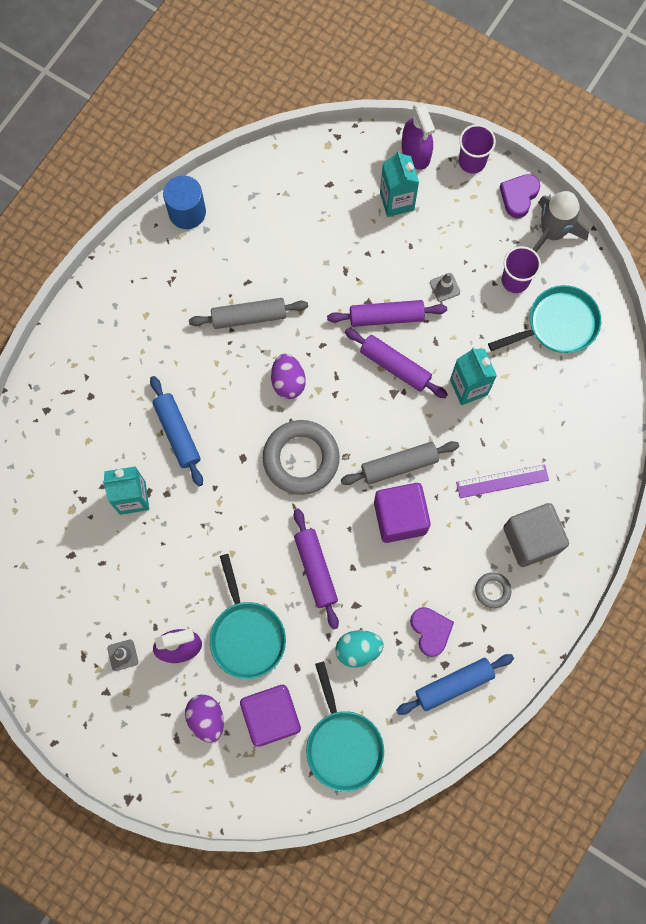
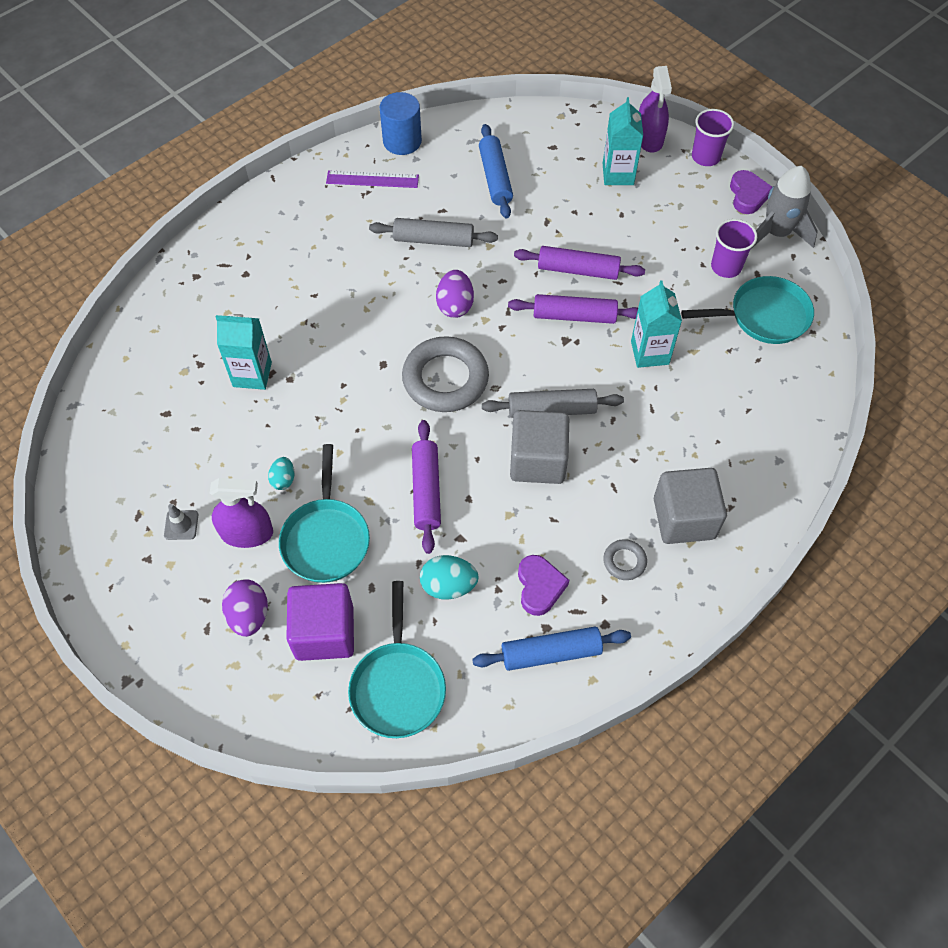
camera: 15 degrees right, 15 degrees down
(177, 433) = (322, 326): blue rolling pin -> blue rolling pin (495, 178)
(193, 591) = (283, 479): none -> turquoise egg
(395, 366) = (574, 316): purple rolling pin -> purple rolling pin turned 45 degrees counterclockwise
(400, 517) = (537, 460): purple cube -> grey cube
(444, 287) = (648, 257): grey traffic cone -> none
(502, 481) = (664, 451): purple ruler -> purple ruler (372, 179)
(519, 196) = (748, 195): purple heart -> purple heart turned 135 degrees clockwise

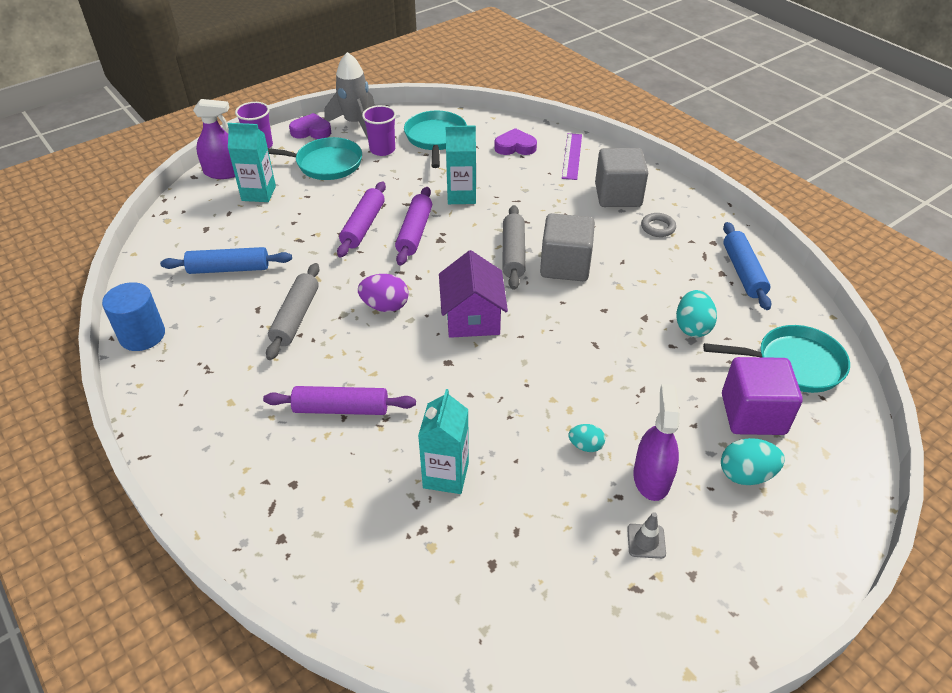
camera: 85 degrees left, 15 degrees down
(249, 615) = (746, 474): purple egg -> turquoise egg
(326, 538) = (652, 411): turquoise pan -> turquoise pan (324, 164)
(372, 179) = (189, 362): purple ruler -> purple ruler (572, 156)
(426, 490) = (596, 337): purple rolling pin -> purple rolling pin (341, 409)
(445, 379) = (472, 318): grey ring -> purple house
(539, 587) = (686, 274): purple heart -> purple heart (515, 147)

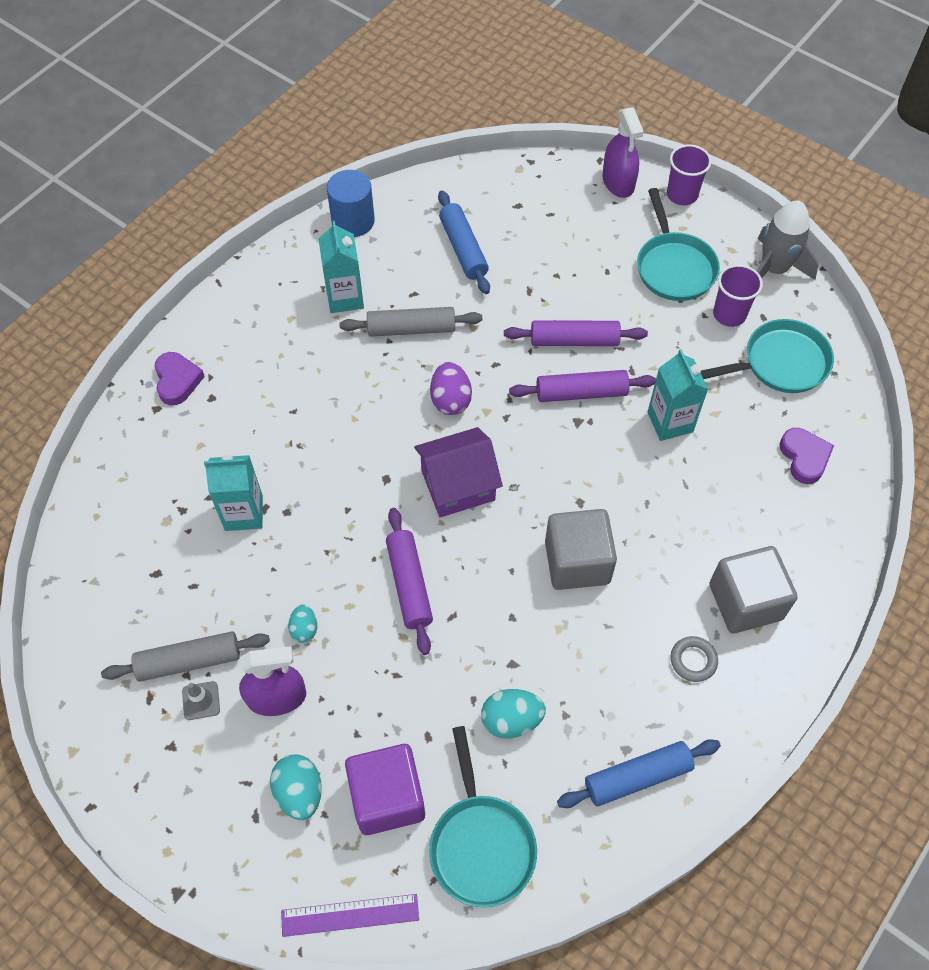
camera: 75 degrees right, 15 degrees up
(258, 193) = (594, 226): turquoise carton -> turquoise carton (345, 298)
(311, 131) = (735, 231): purple heart -> purple heart (177, 381)
(341, 409) = (303, 406): purple rolling pin -> purple rolling pin (409, 584)
(513, 253) = (579, 502): grey rolling pin -> grey rolling pin (189, 661)
(572, 156) = (813, 530): purple ruler -> purple ruler (350, 915)

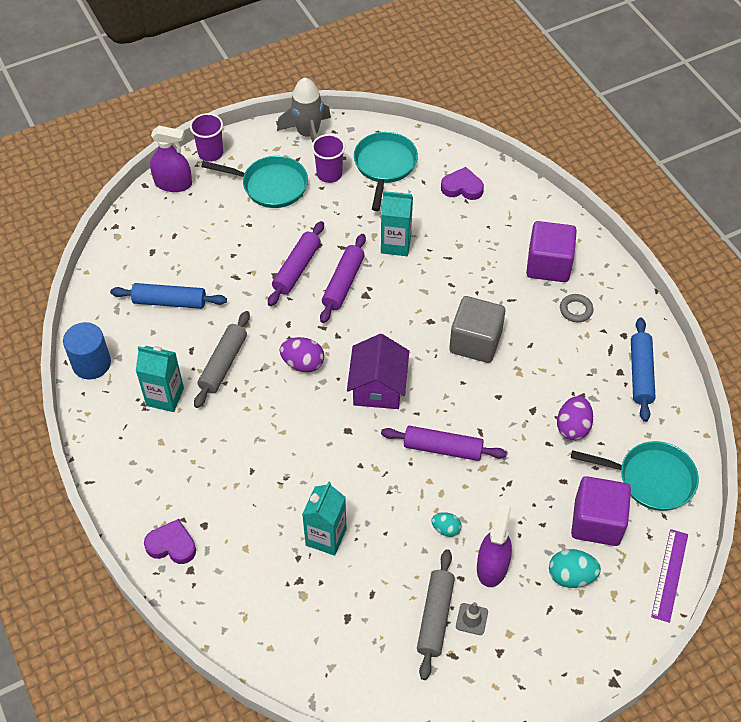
camera: 65 degrees left, 5 degrees down
(511, 720) = (573, 427): turquoise egg -> purple egg
(745, 602) = (548, 265): grey cube -> purple cube

